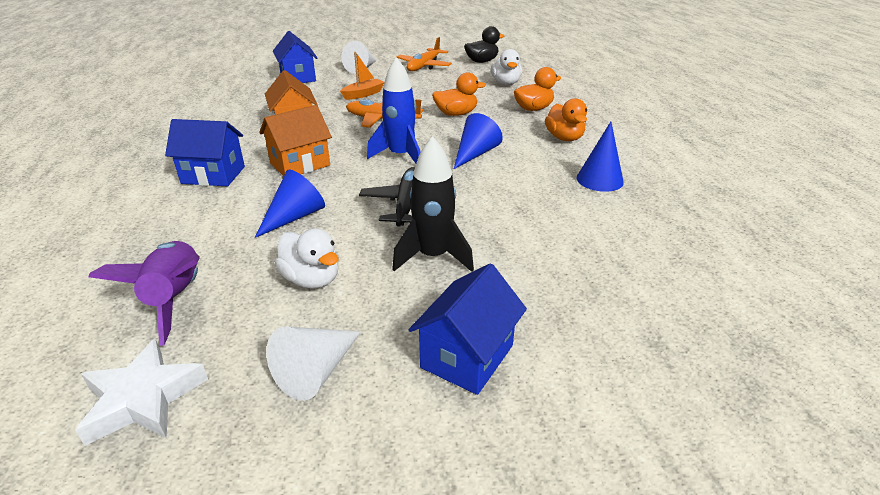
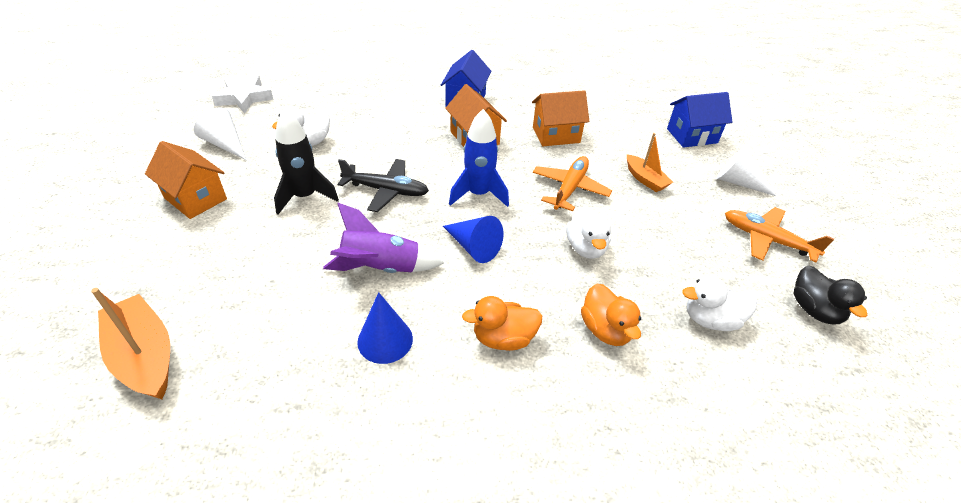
camera: 95 degrees right, 10 degrees up
(175, 298) = (317, 99): purple rocket -> purple rocket (380, 268)
(295, 216) = (389, 136): blue cone -> none
(456, 114) = (586, 248): orange duck -> white duck
(467, 356) = (195, 198): blue house -> orange house
(721, 302) = (144, 356): none -> orange boat

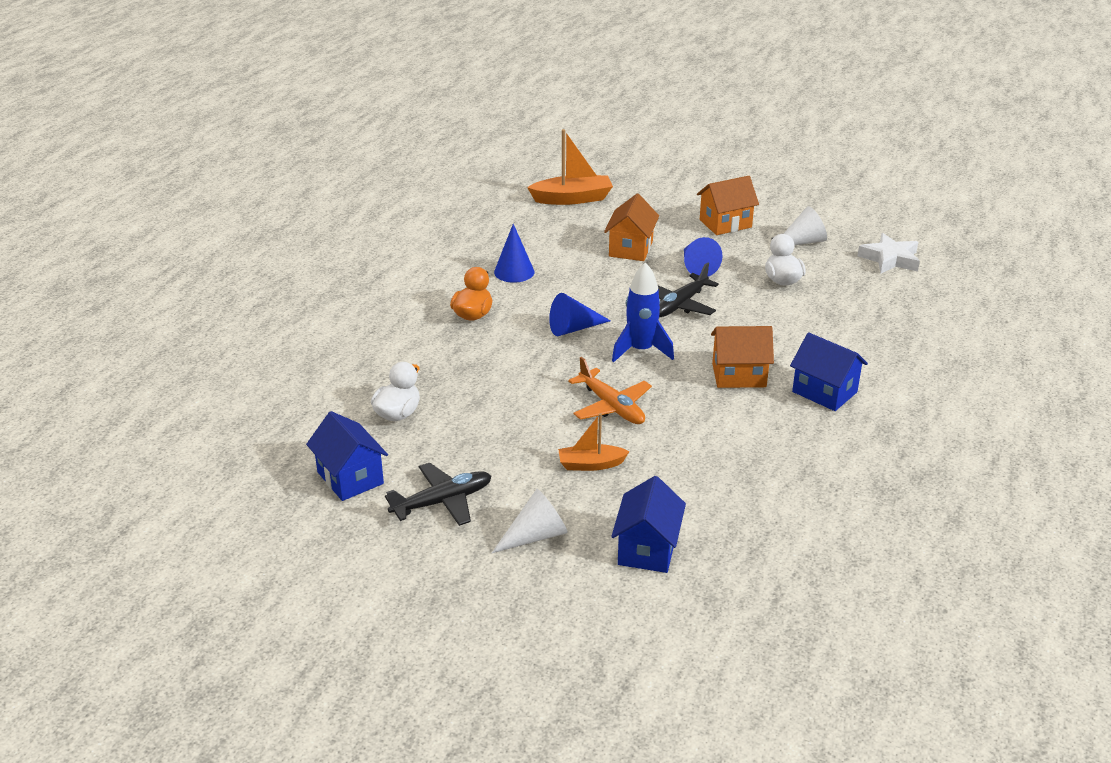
camera: 120 degrees right, 10 degrees down
(305, 196) = (697, 267): black rocket -> blue cone
(380, 268) = (583, 283): purple rocket -> none
(556, 135) = (713, 434): orange house -> orange house (631, 248)
(586, 248) = (526, 384): white duck -> none
(605, 330) = (438, 359): orange duck -> none
(767, 240) = (442, 502): orange plane -> black plane
(814, 310) = (350, 478): black duck -> blue house

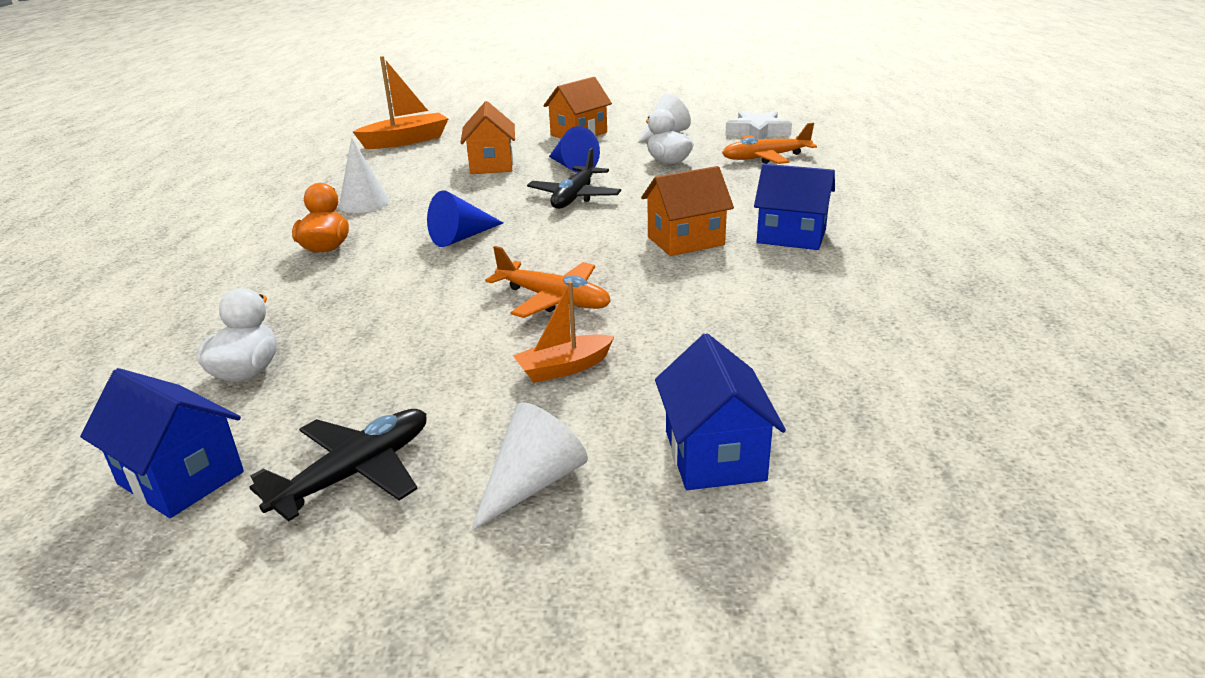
camera: 20 degrees left, 5 degrees down
(514, 272) = (364, 203): blue cone -> white cone
(641, 350) = (556, 241): blue rocket -> none
(872, 296) = (766, 158): none -> orange plane

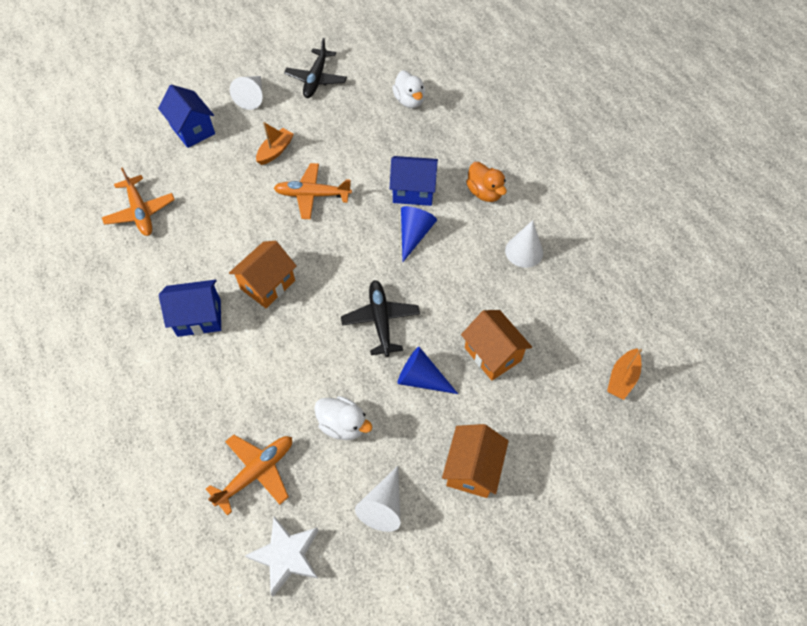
camera: 150 degrees right, 30 degrees up
(181, 478) = (373, 57): blue house -> blue house (413, 191)
(406, 141) = (622, 378): orange boat -> orange boat, size x0.61
(864, 351) = (140, 212): none -> orange plane

